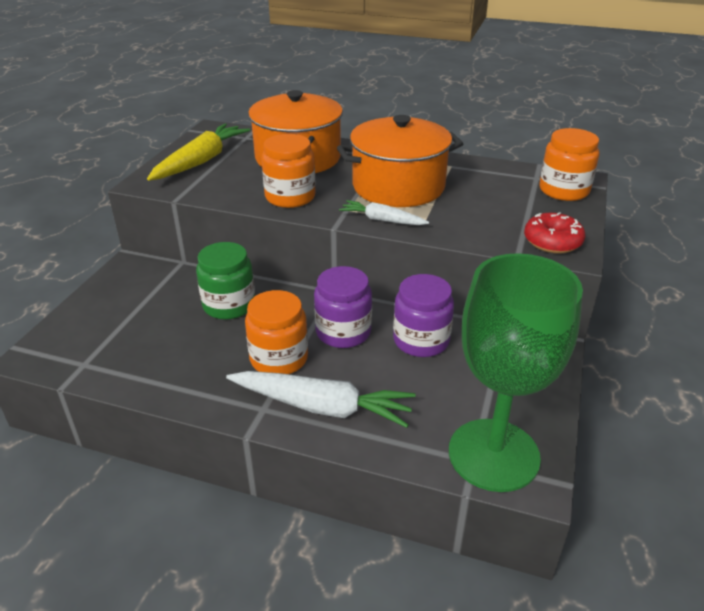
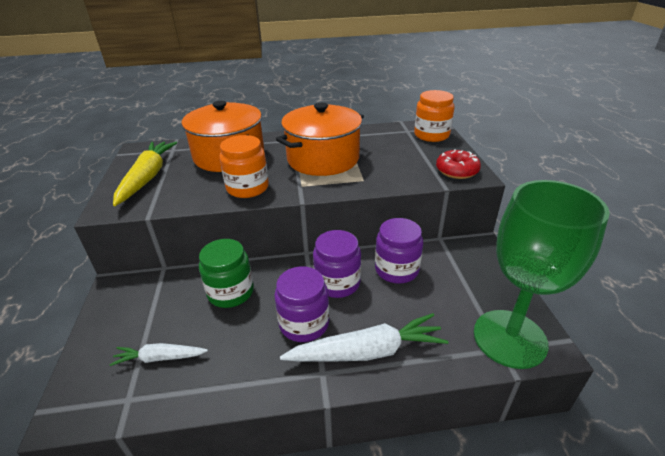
camera: 25 degrees left, 0 degrees up
(279, 358) = (304, 323): orange jar -> purple jar
(382, 220) = (333, 187): white carrot -> white carrot (160, 358)

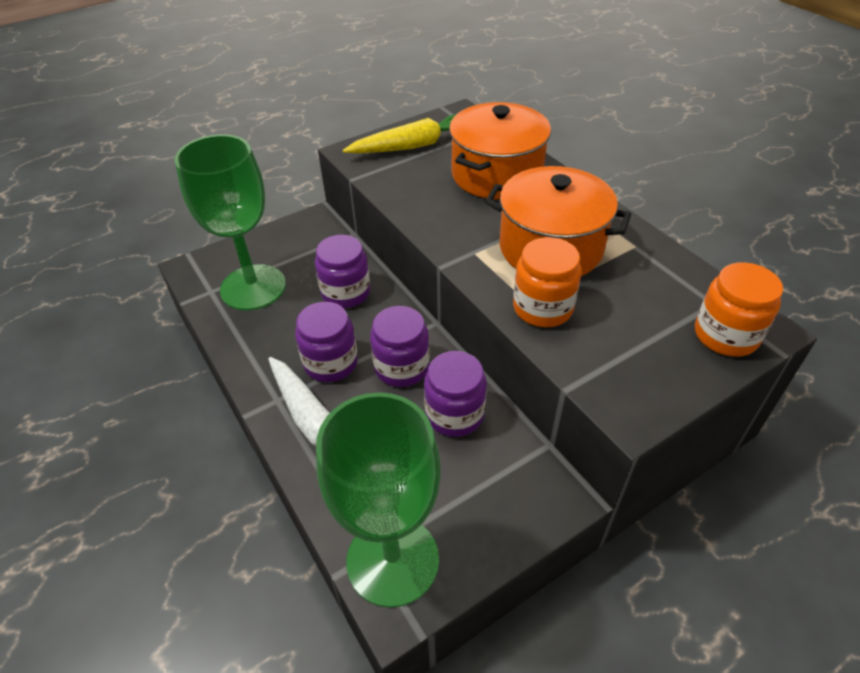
camera: 65 degrees right, 10 degrees up
(160, 358) = (253, 287): white carrot -> green goblet
(231, 292) = (346, 292): green jar -> purple jar
(247, 188) = (441, 216): orange jar -> orange jar (542, 308)
(457, 171) = (628, 391): red donut -> none

